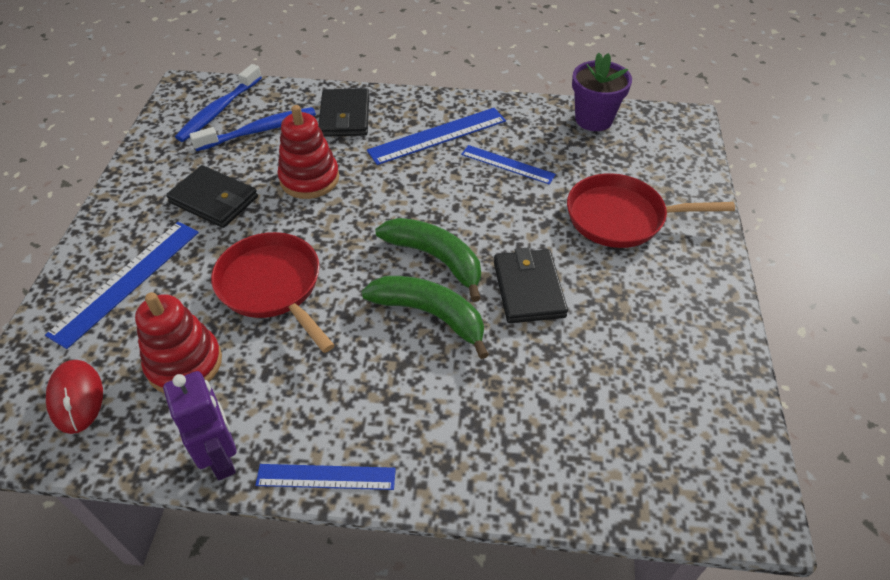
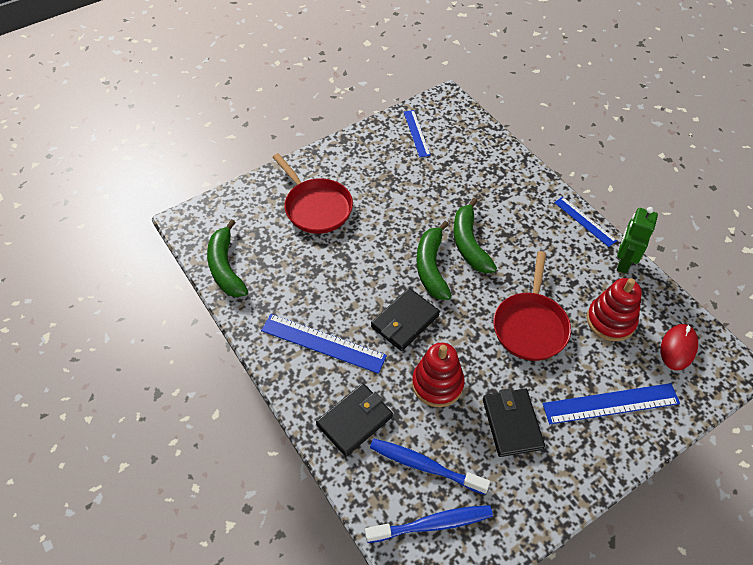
camera: 130 degrees left, 5 degrees up
(221, 458) = (623, 262): purple robot -> green robot
(507, 164) = (317, 285): blue ruler -> blue ruler (416, 133)
(528, 289) = (410, 216): black wallet -> black wallet (405, 321)
(593, 119) = (225, 267): purple flower pot -> green banana

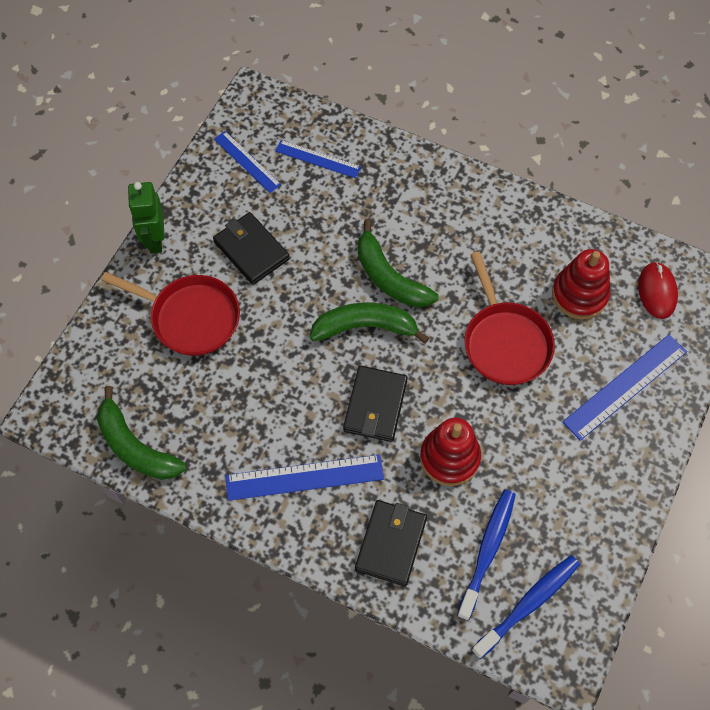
camera: 30 degrees left, 10 degrees up
(424, 466) = (487, 551): blue toothbrush -> blue toothbrush turned 120 degrees clockwise
(431, 267) = (365, 327): green banana -> green banana turned 120 degrees clockwise
(512, 423) = (545, 459): black wallet -> black wallet (251, 250)
(584, 221) = (494, 188): blue ruler -> blue ruler (317, 159)
(623, 262) = (558, 219): green robot -> green robot (155, 240)

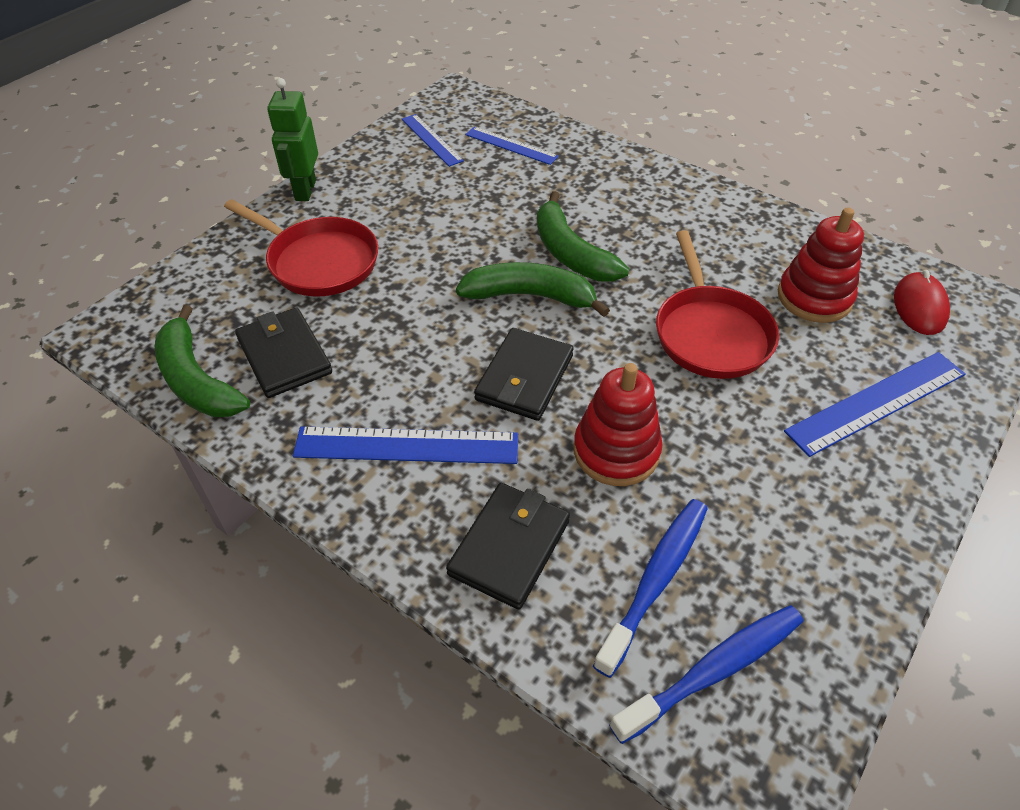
camera: 10 degrees right, 15 degrees down
(251, 250) = (412, 211): black wallet -> black wallet (284, 356)

